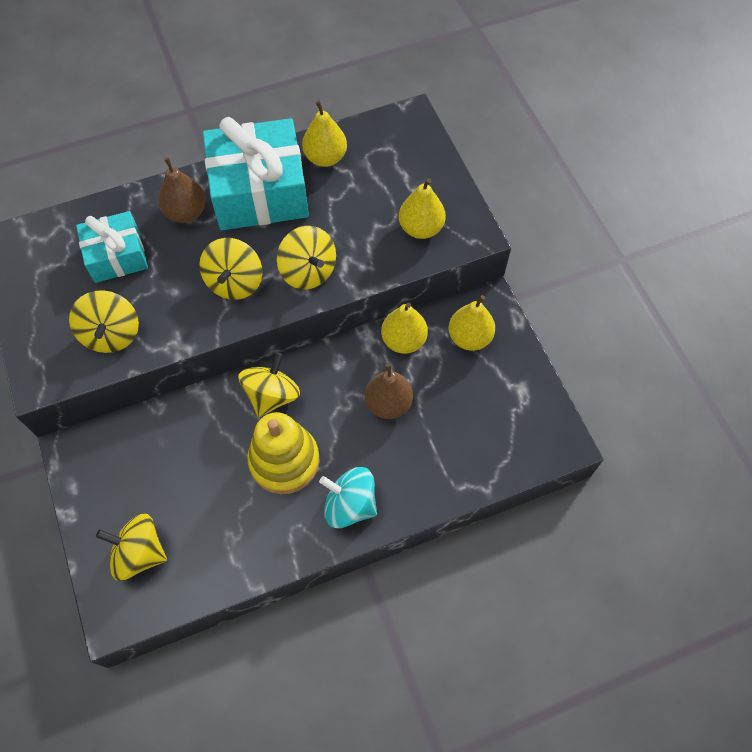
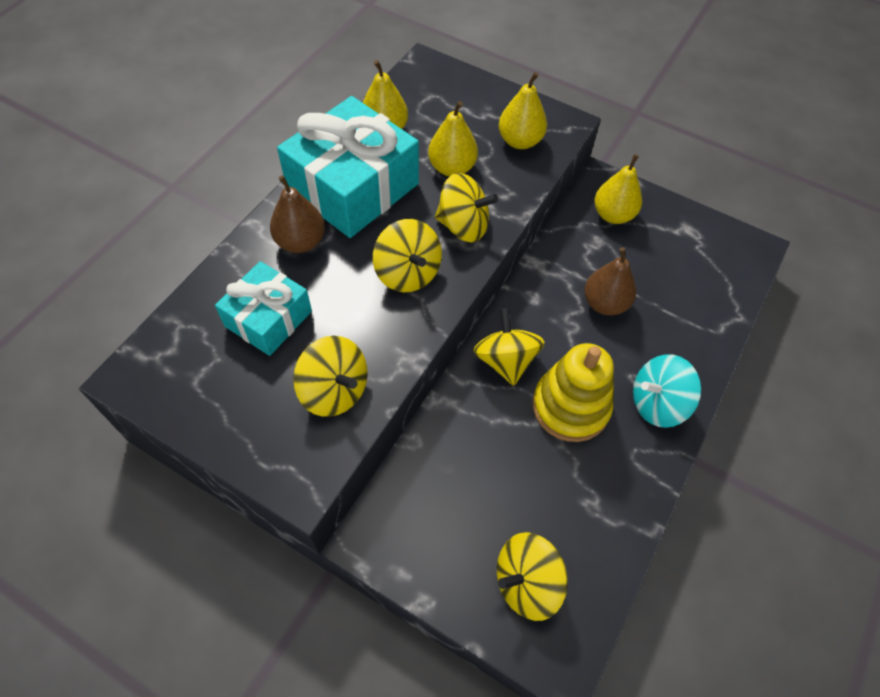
camera: 40 degrees left, 5 degrees down
(403, 340) = (567, 248): yellow pear -> yellow pear (452, 168)

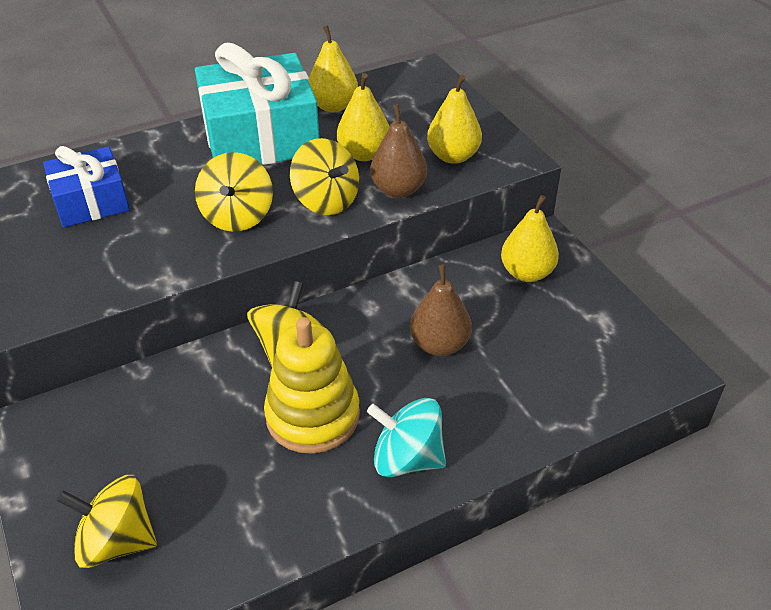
camera: 35 degrees right, 15 degrees down
(268, 319) = (91, 202): turquoise gift -> blue gift
(301, 242) = (175, 159): brown pear -> brown pear (398, 190)
(334, 390) = (84, 274): yellow spinning top -> none

